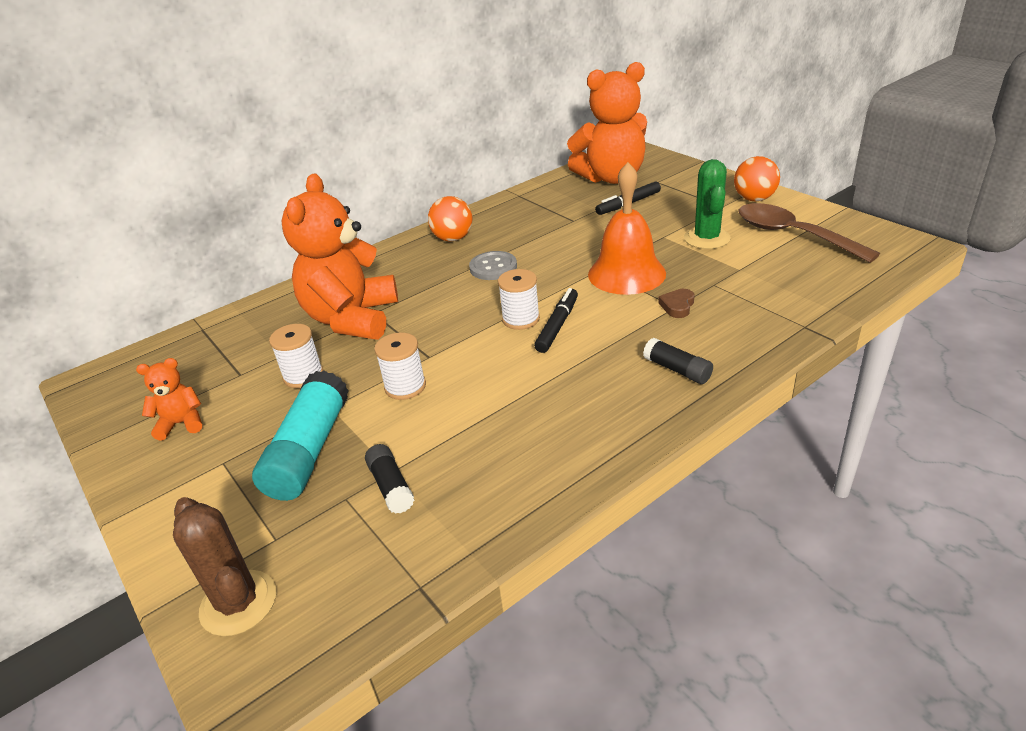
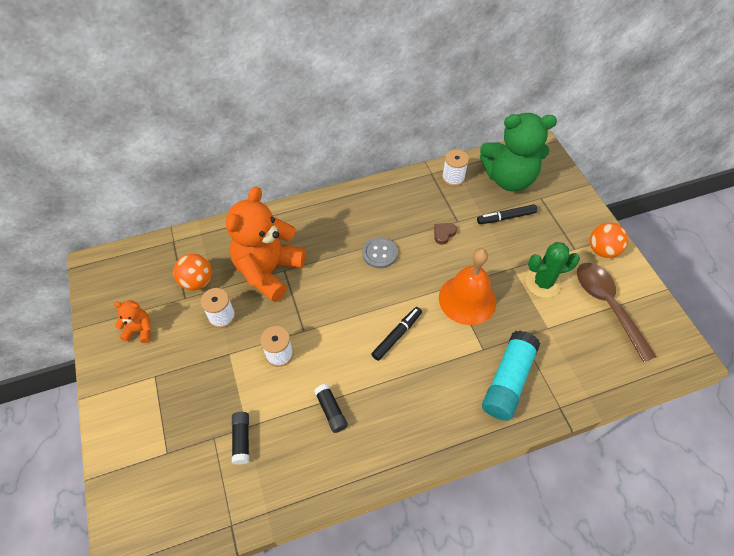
camera: 15 degrees right, 20 degrees up
(238, 603) = (135, 493): brown cactus -> none
(309, 450) = (205, 387): turquoise glue stick -> turquoise glue stick (508, 380)
(453, 238) = (365, 208): orange ball -> orange ball (197, 281)
(521, 319) = (376, 318): white spool -> white spool (453, 178)
(611, 178) = (509, 178): orange teddy bear -> green teddy bear
(677, 306) = (485, 349): brown heart -> brown heart (443, 234)
(677, 370) = (453, 413): black glue stick -> black glue stick (331, 411)
(707, 238) = (543, 283): green cactus -> green cactus turned 60 degrees clockwise

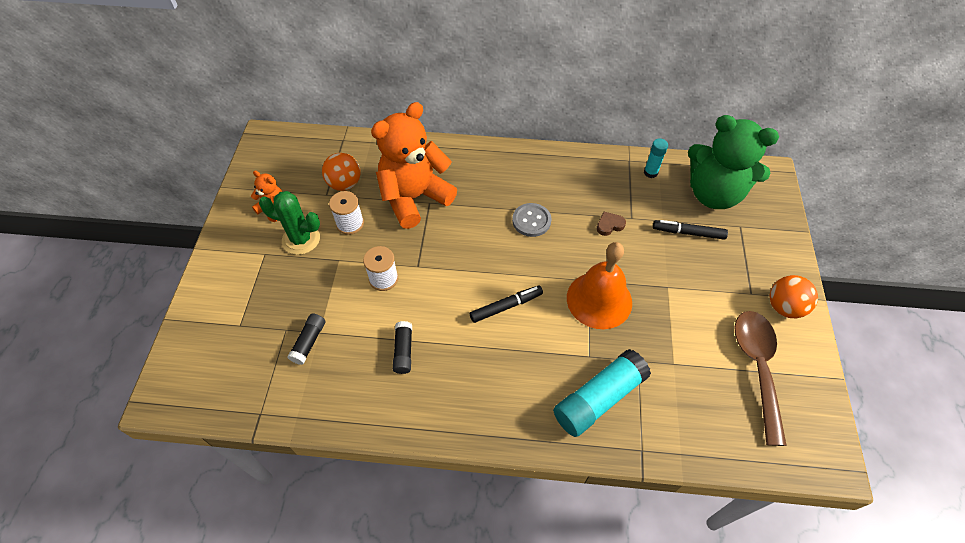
camera: 25 degrees right, 0 degrees up
(453, 178) = (650, 172): white spool -> turquoise glue stick
(543, 283) = (693, 315): green cactus -> green cactus (301, 239)

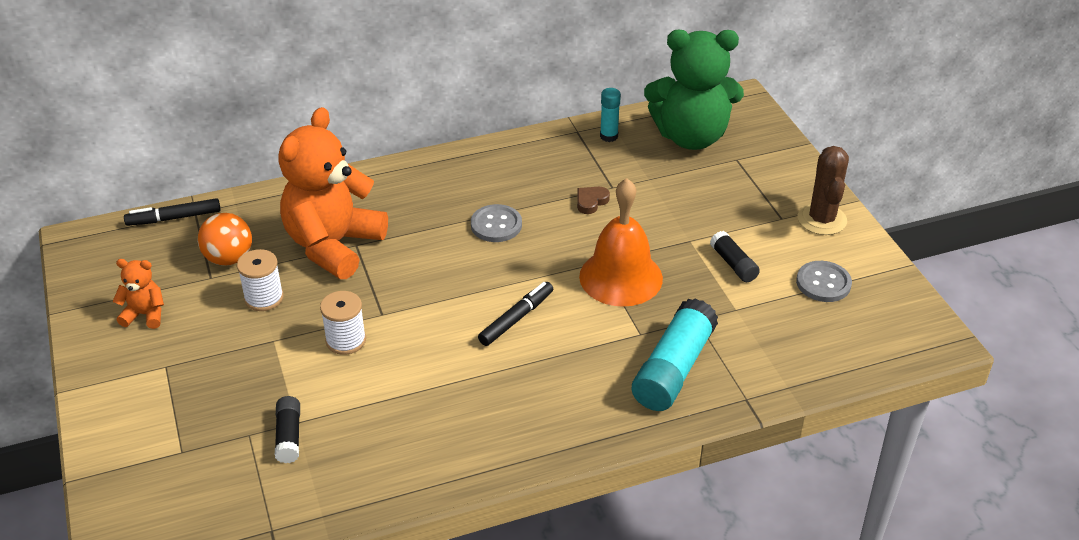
camera: 25 degrees left, 15 degrees down
(301, 239) = (207, 335): green cactus -> none
(403, 351) = (417, 403): black glue stick -> black glue stick (733, 264)
(688, 233) = (683, 182): black marker -> black marker (174, 218)
(757, 367) = (823, 283): brown spoon -> grey button
(784, 307) = (822, 219): orange ball -> brown cactus

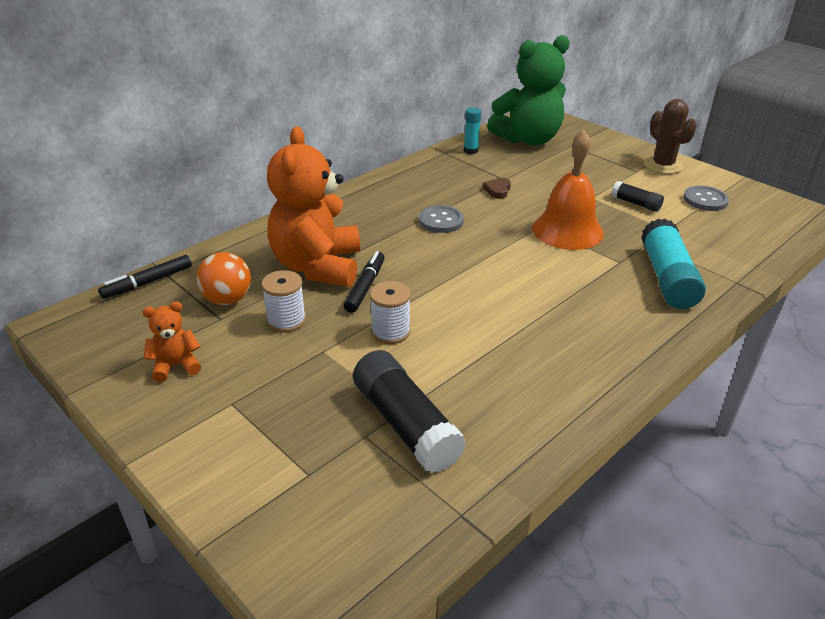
camera: 25 degrees left, 5 degrees down
(289, 436) = (406, 424): black glue stick -> black glue stick, size x1.91
(516, 318) = (518, 277): black marker -> black marker (365, 287)

